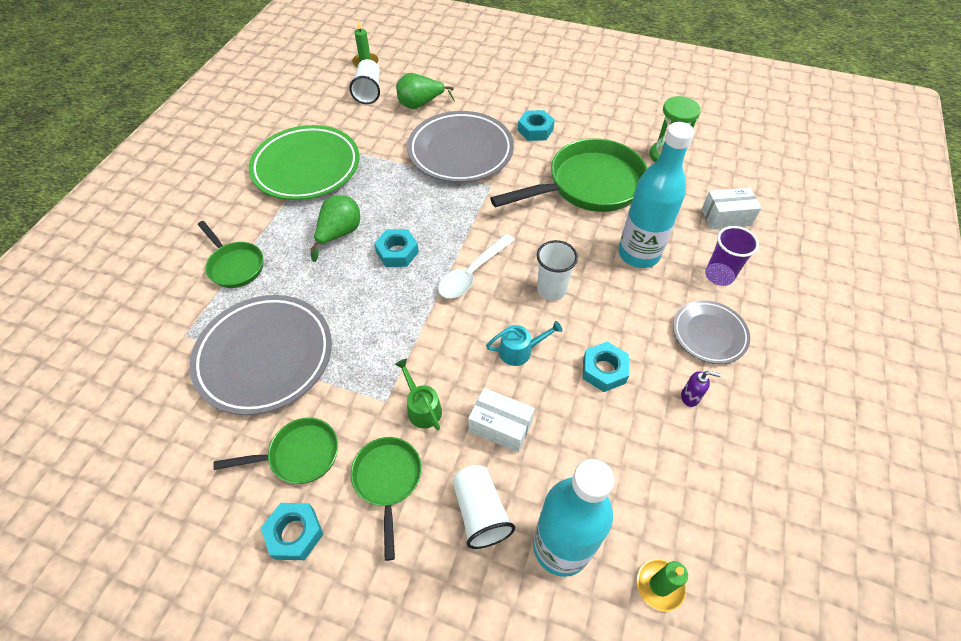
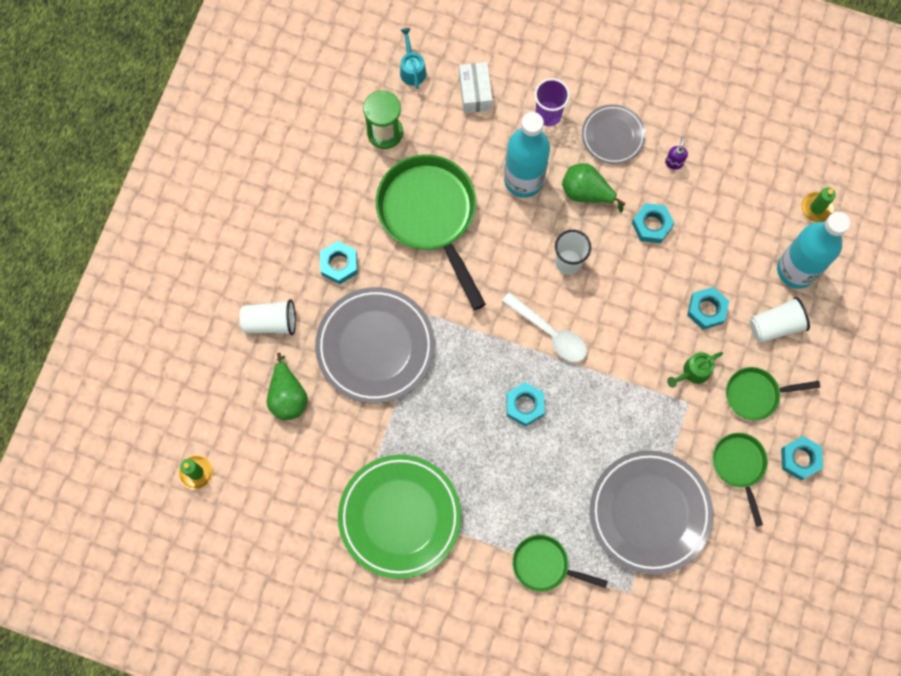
camera: 90 degrees left, 20 degrees up
(235, 265) = (545, 565): green pan -> green pan turned 120 degrees counterclockwise
(339, 234) = (501, 466): green pear -> green pear (586, 192)
(368, 92) = (260, 462): white cup -> white cup (270, 322)
(500, 426) = (706, 310): white box -> turquoise nut
(520, 351) = (635, 292): turquoise watering can -> turquoise watering can (412, 69)

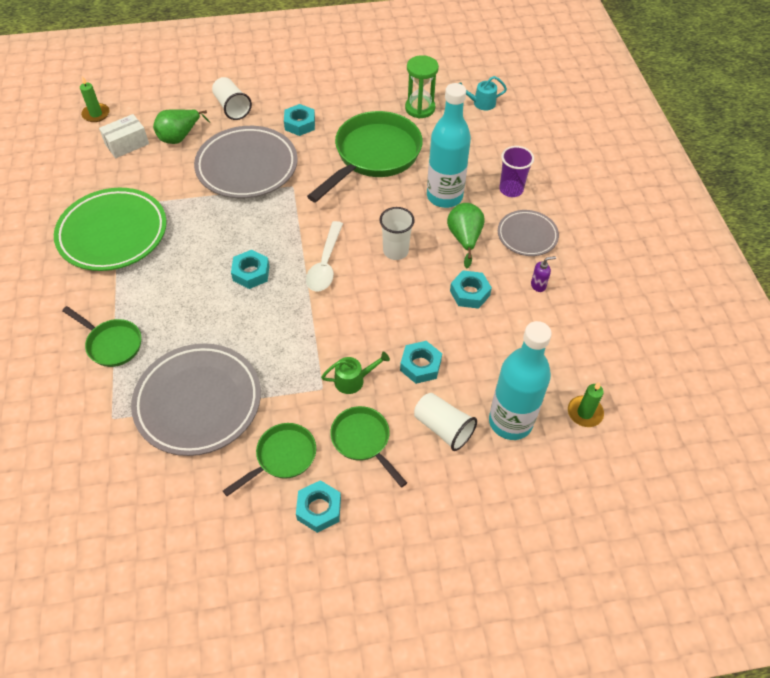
camera: 60 degrees right, 20 degrees down
(412, 69) = (481, 103): turquoise watering can -> turquoise watering can turned 150 degrees counterclockwise
(475, 93) = (492, 142): white box -> white box (127, 144)
(545, 565) = (112, 344): green pan -> green pan turned 135 degrees clockwise
(693, 372) = (354, 380): green watering can -> green watering can turned 135 degrees clockwise

